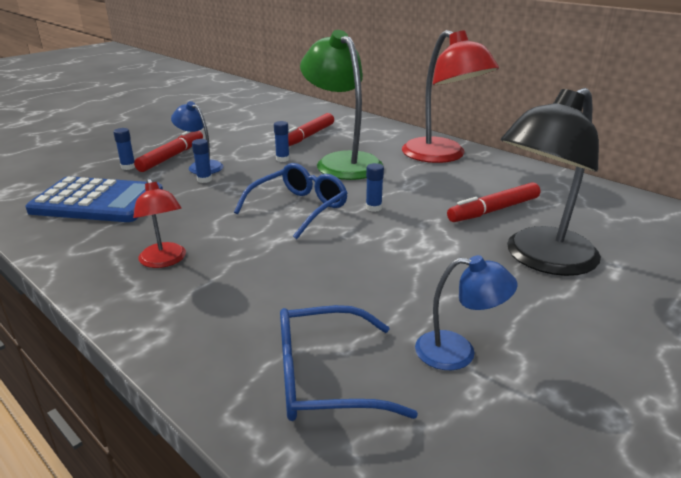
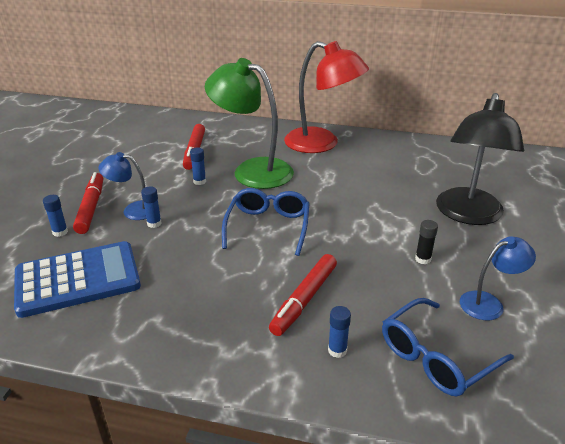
camera: 30 degrees left, 5 degrees up
(164, 261) = (217, 314): red lamp -> none
(373, 208) = (322, 208): blue glue stick -> blue glue stick (337, 350)
(428, 283) = (423, 259): none -> black glue stick
(493, 210) = (403, 184): red marker -> red marker (304, 299)

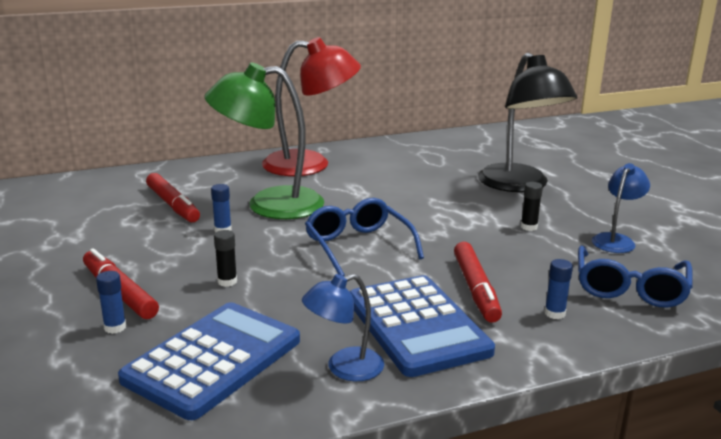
camera: 35 degrees left, 10 degrees down
(133, 210) = (180, 278): blue lamp -> blue lamp (344, 368)
(154, 223) = (227, 281): blue glue stick -> black glue stick
(223, 312) = (417, 326): none -> blue calculator

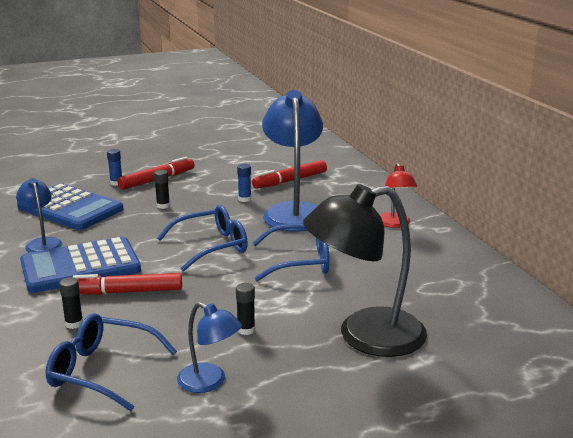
camera: 90 degrees right, 0 degrees up
(269, 204) = (294, 211): green lamp -> blue lamp
(310, 164) = (395, 224): red lamp -> red lamp, size x0.51
(392, 204) = (300, 261): none -> blue glasses
(554, 313) = (74, 324): blue glue stick -> black glue stick

